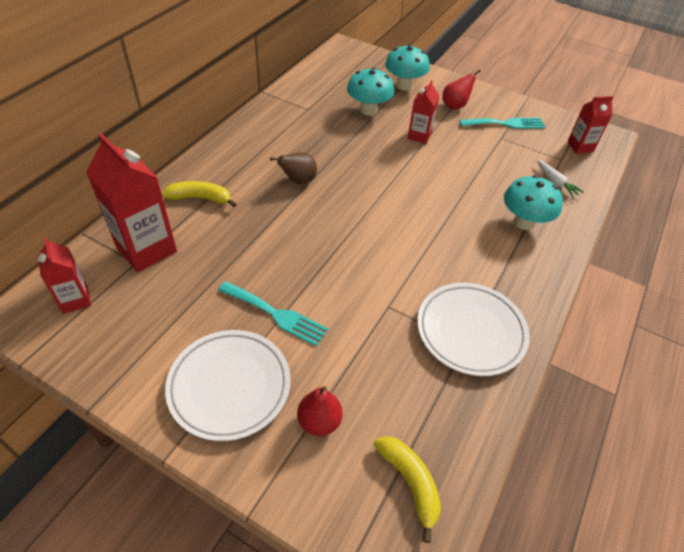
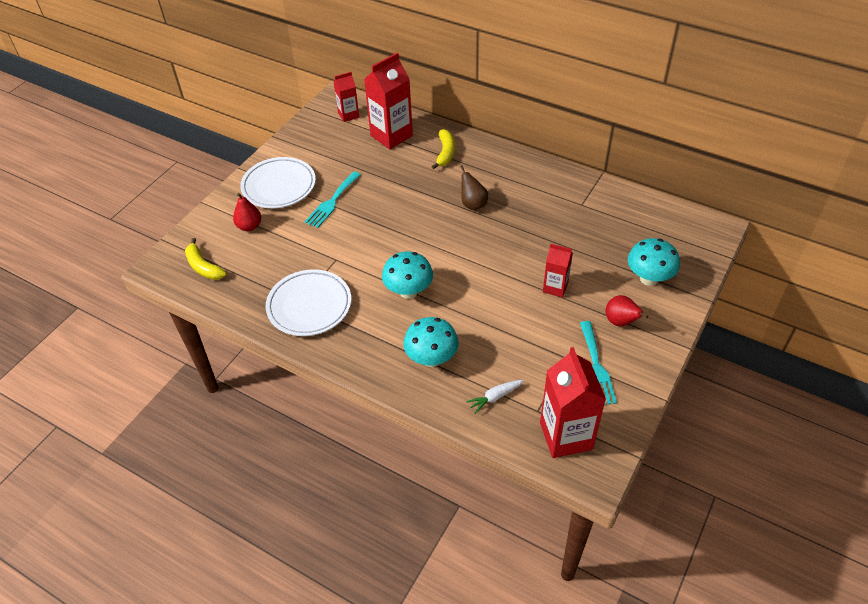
camera: 95 degrees right, 0 degrees up
(368, 110) = (591, 248): turquoise mushroom -> turquoise mushroom (408, 291)
(410, 483) = (203, 267): yellow banana -> yellow banana turned 75 degrees clockwise
(580, 147) = (566, 436): red carton -> red carton, size x1.77

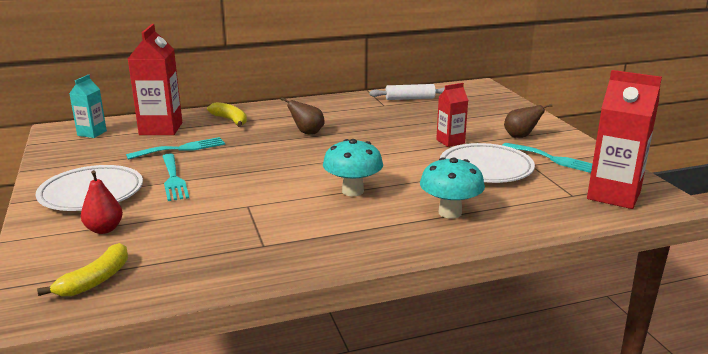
camera: 50 degrees left, 25 degrees down
(203, 267) = (95, 280): yellow banana -> yellow banana turned 60 degrees counterclockwise
(309, 306) = (280, 242): white plate -> white plate (486, 168)
(348, 115) = (92, 133): red carton -> turquoise carton
(375, 169) = (181, 149): none -> turquoise fork
(495, 397) = (535, 205): white carrot -> none
(617, 209) = (410, 98): none -> white rolling pin
(621, 322) = (520, 136): red pear -> brown pear
(649, 278) = (492, 115): turquoise mushroom -> none

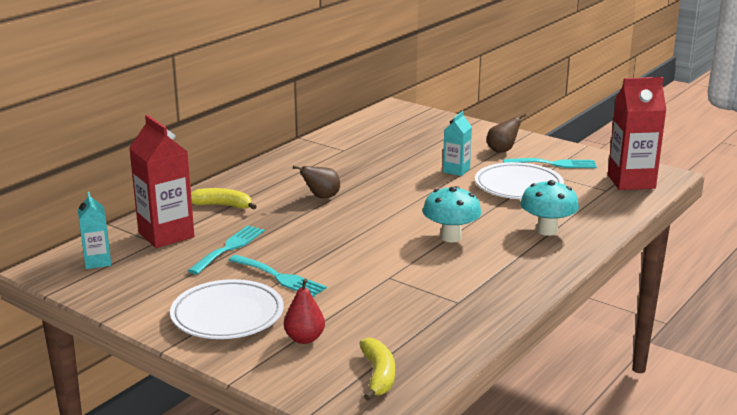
camera: 35 degrees left, 0 degrees up
(410, 98) = (356, 137): white rolling pin -> none
(450, 141) = (456, 170): red carton -> turquoise carton

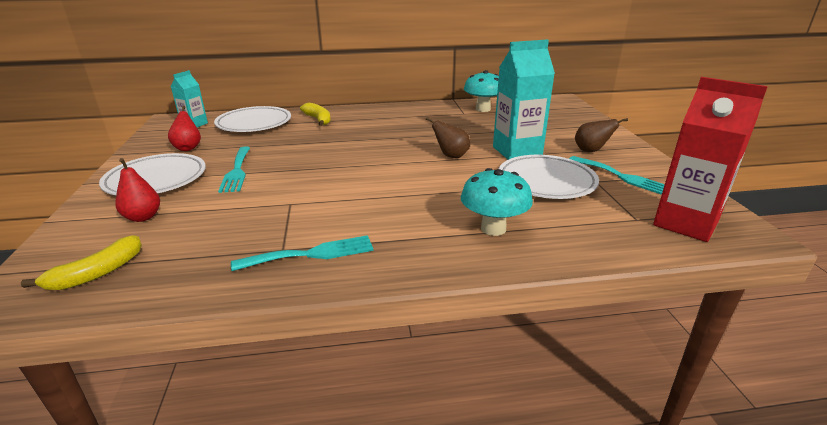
camera: 45 degrees right, 5 degrees up
(166, 235) = (254, 124): red carton -> white plate
(168, 282) = (188, 148): none -> red pear
(229, 248) = (261, 143): turquoise fork -> turquoise fork (311, 254)
(321, 197) = (381, 135): brown pear -> brown pear (451, 156)
(450, 237) = (400, 196): turquoise mushroom -> turquoise mushroom (483, 109)
(456, 170) = (517, 151): turquoise carton -> turquoise carton, size x1.77

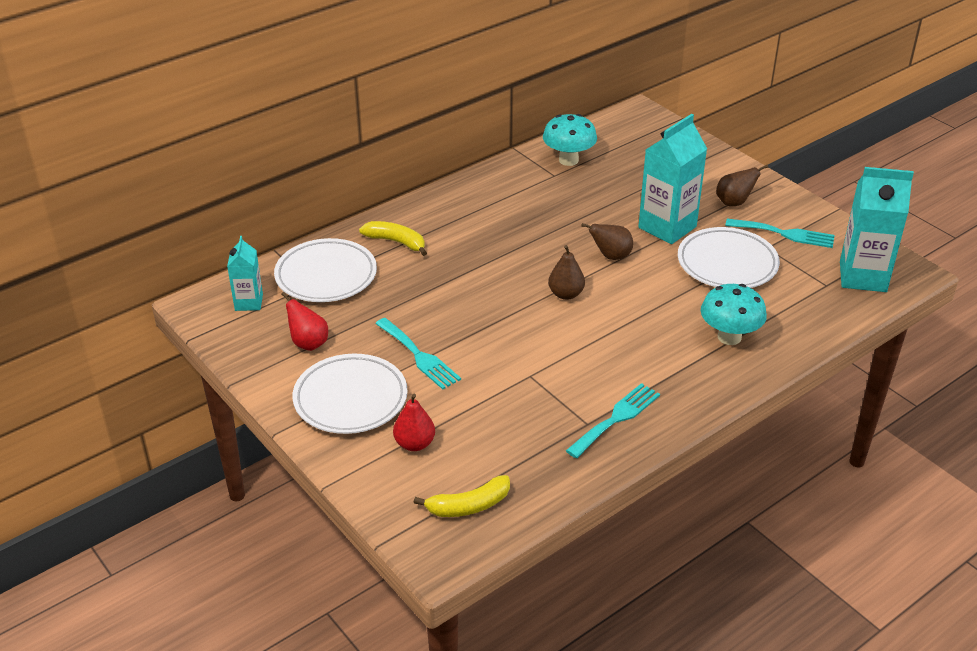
camera: 30 degrees left, 10 degrees up
(97, 273) = (468, 506): yellow banana -> yellow banana turned 60 degrees clockwise
(388, 167) = (566, 294): none -> brown pear
(685, 223) = (862, 276): red carton -> turquoise carton

